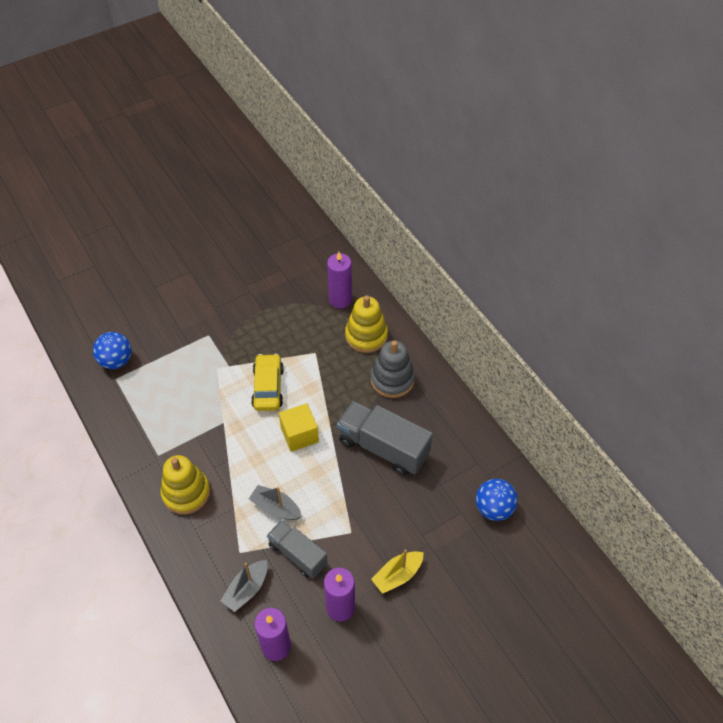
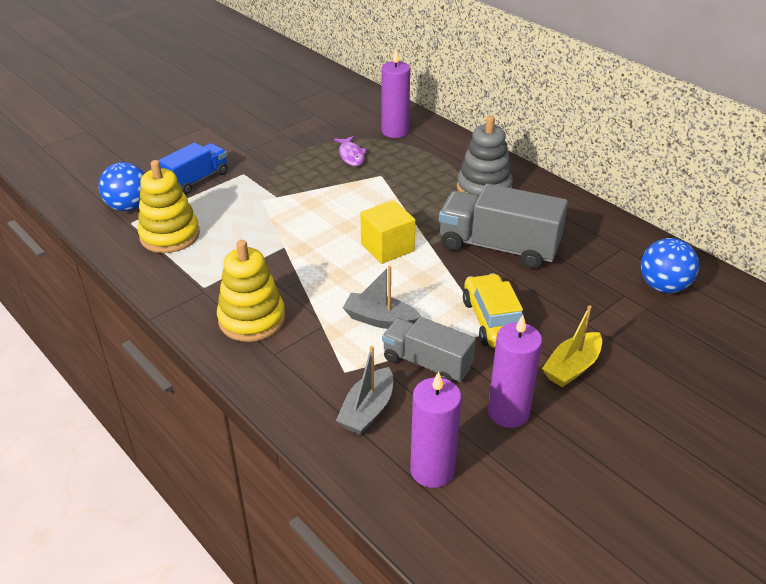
camera: 10 degrees left, 15 degrees down
(171, 337) = (196, 180): none -> blue truck
(268, 387) = (332, 210): yellow car -> yellow car (493, 321)
(297, 325) = (351, 155): none -> purple fish
(366, 336) = (437, 156): yellow stacking toy -> yellow stacking toy (170, 235)

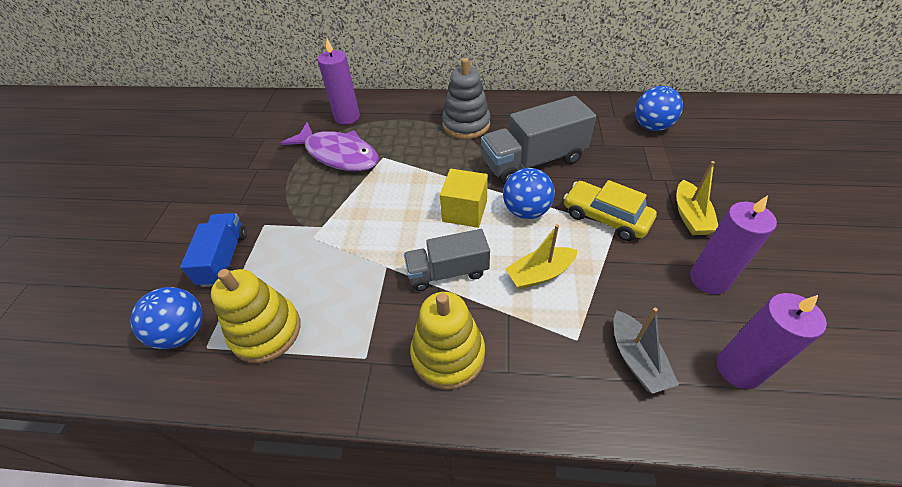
camera: 40 degrees left, 10 degrees up
(351, 155) = (338, 154): purple fish -> purple fish, size x1.99
(380, 319) = (539, 274): grey boat -> yellow boat
(427, 363) = (615, 284): grey truck -> grey truck (447, 272)
(435, 276) = (526, 211): none -> blue ball

